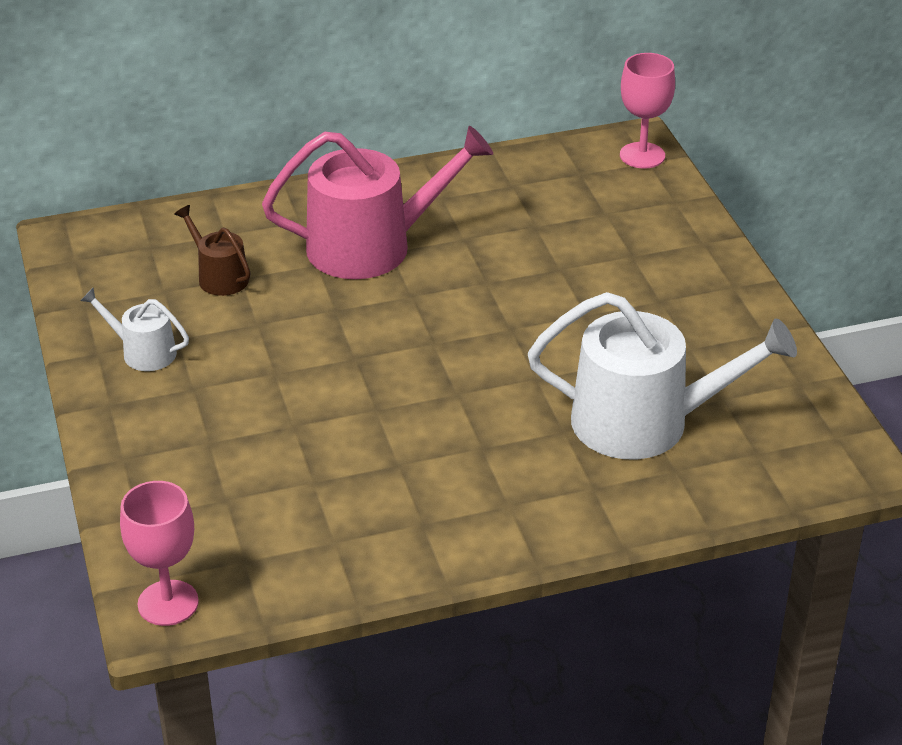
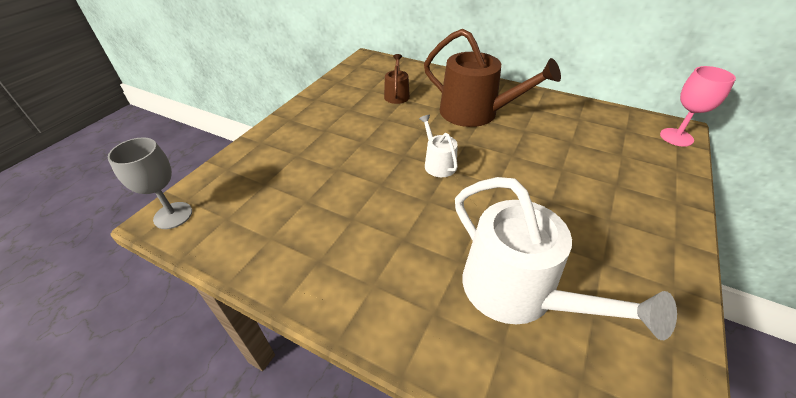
camera: 45 degrees right, 5 degrees up
(142, 352) = (329, 107): white watering can -> white watering can (438, 163)
(168, 603) = (173, 215): pink goblet -> grey goblet
(372, 246) = (475, 113): pink watering can -> brown watering can

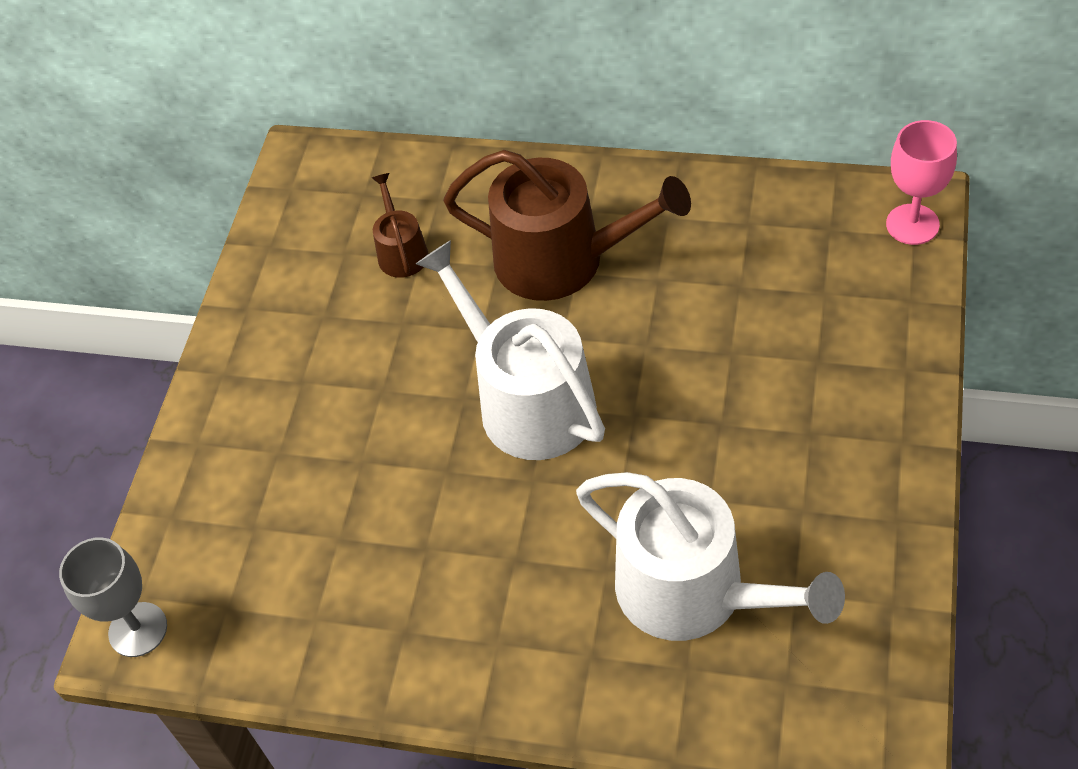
camera: 10 degrees left, 10 degrees up
(438, 163) = (527, 400): white watering can -> white watering can, size x2.07

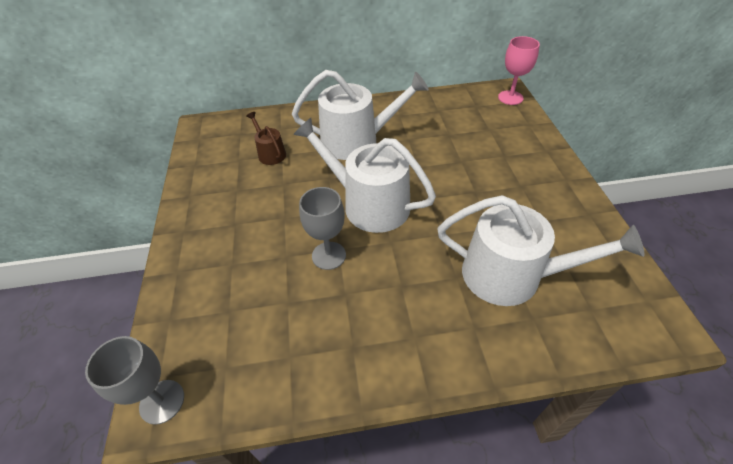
camera: 25 degrees left, 5 degrees down
(426, 478) = (329, 255): none -> grey goblet
(563, 260) = (357, 140): brown watering can -> white watering can

